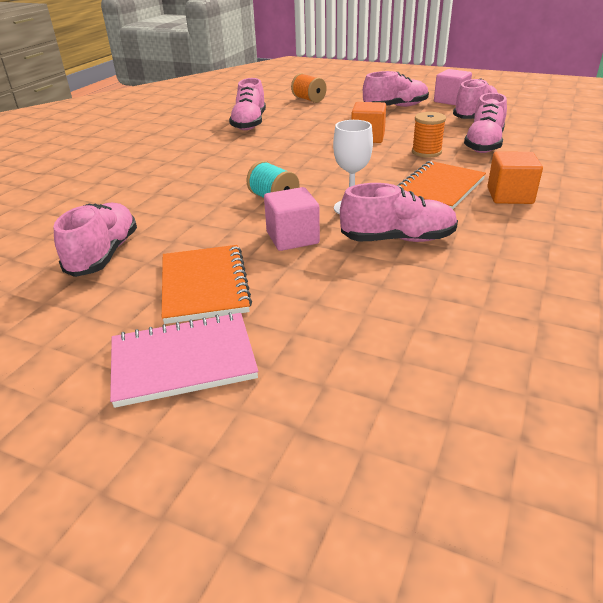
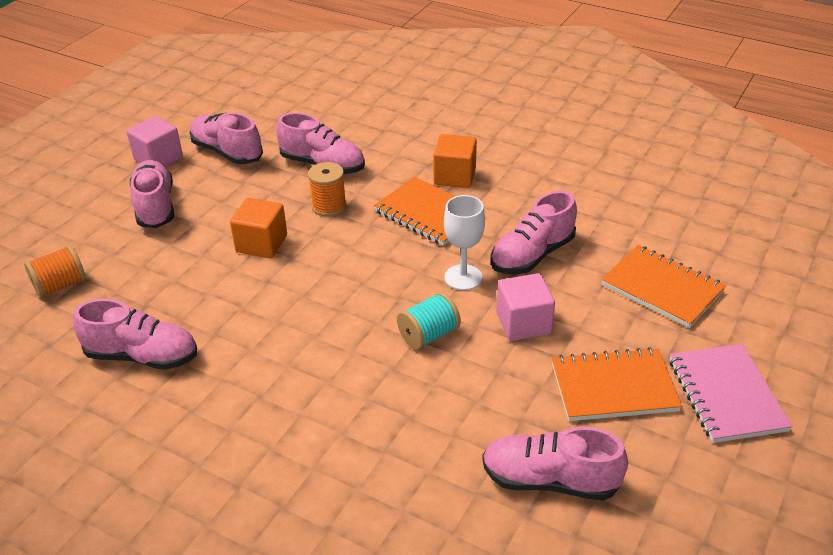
camera: 85 degrees left, 5 degrees up
(366, 321) = (662, 288): none -> orange notebook
(397, 239) = (532, 255): pink shoe -> pink shoe turned 135 degrees counterclockwise

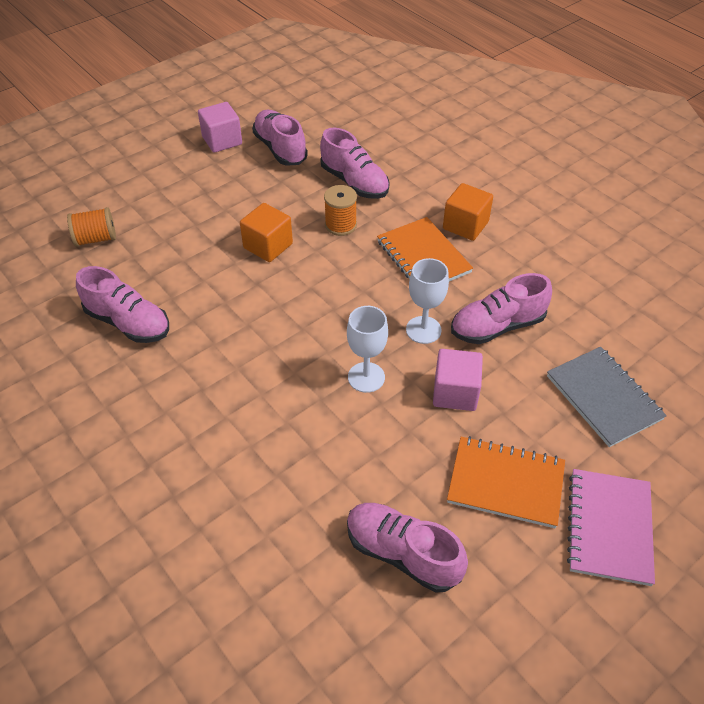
camera: 20 degrees right, 10 degrees up
(155, 206) = (199, 186): pink shoe -> none
(429, 335) = (366, 377): turquoise spool -> white goblet
(662, 288) = (603, 398): orange notebook -> grey notebook

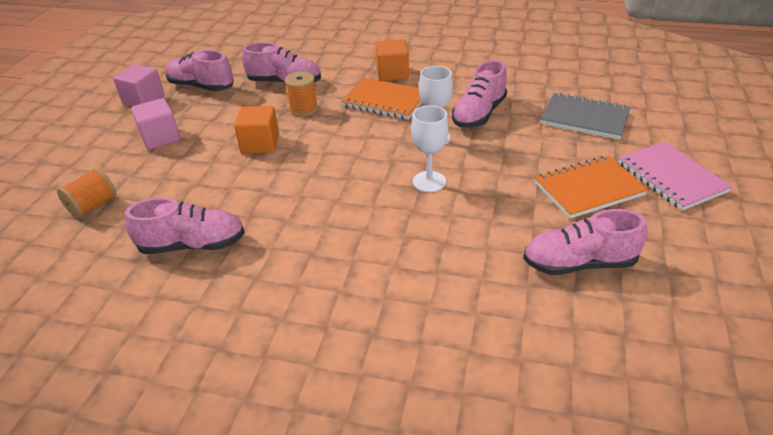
camera: 35 degrees left, 10 degrees down
(455, 392) = (497, 160): pink cube -> pink cube (160, 138)

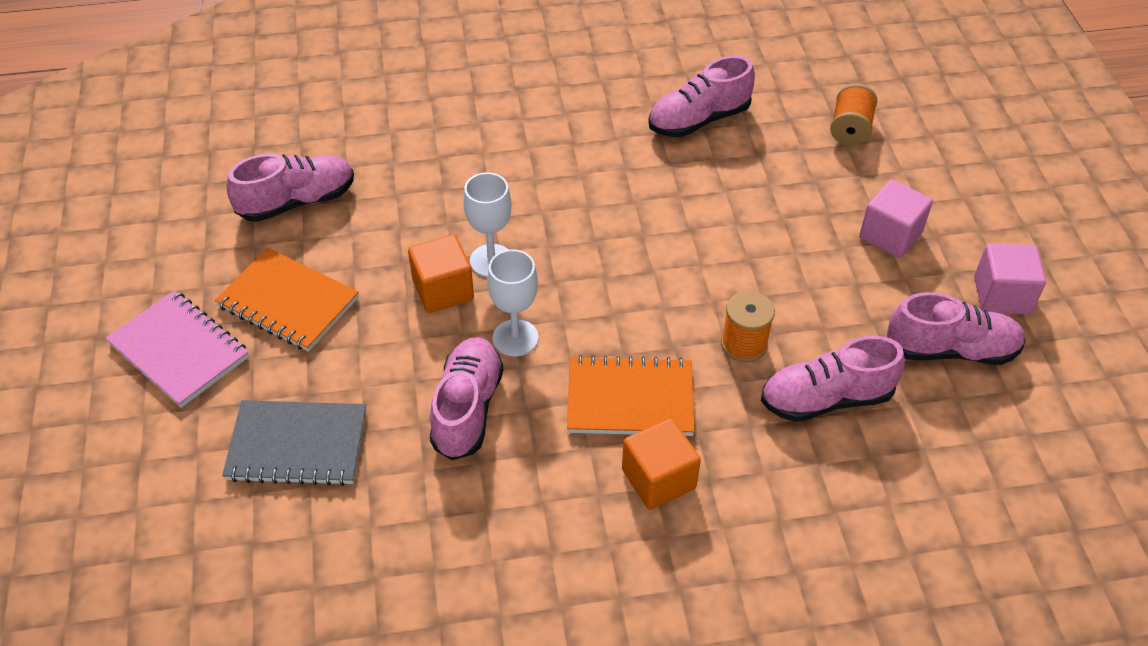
camera: 155 degrees right, 10 degrees up
(260, 144) = (748, 261): orange cube -> orange cube (443, 290)
(589, 189) = (288, 302): orange notebook -> orange notebook turned 75 degrees clockwise

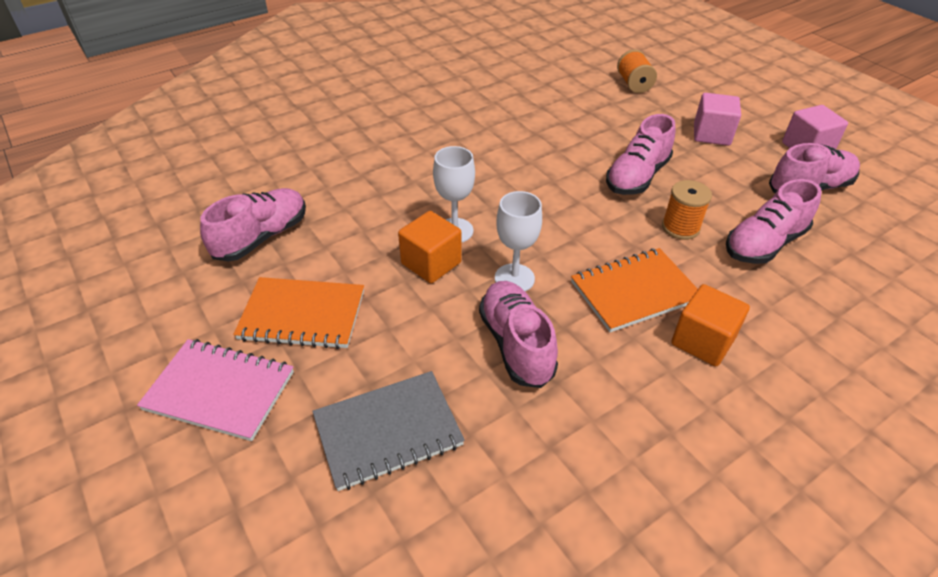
camera: 25 degrees left, 5 degrees down
(699, 120) = (534, 103): pink shoe -> pink shoe (637, 177)

